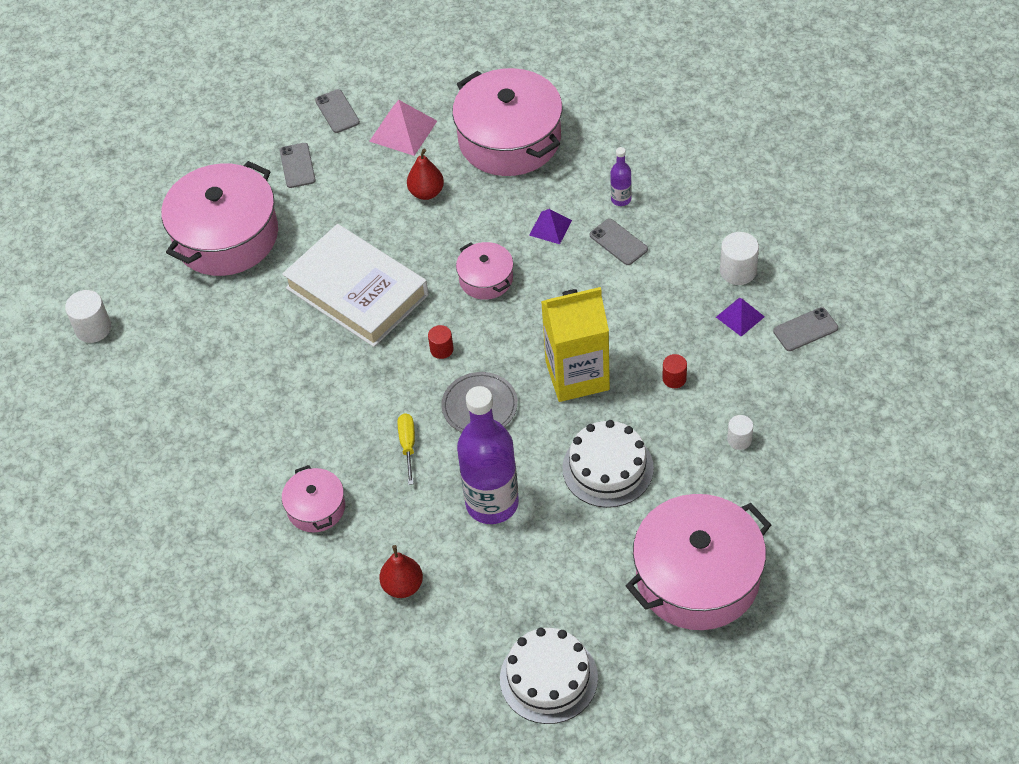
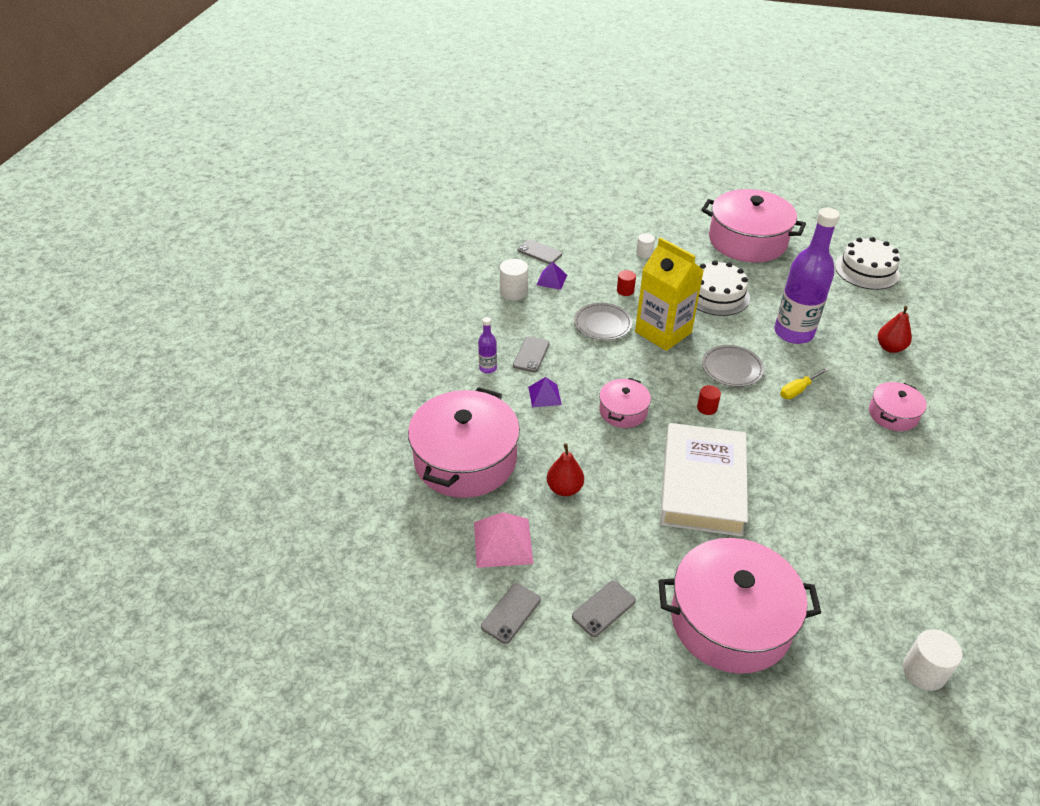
camera: 125 degrees left, 10 degrees down
(628, 327) = (602, 324): none -> grey plate

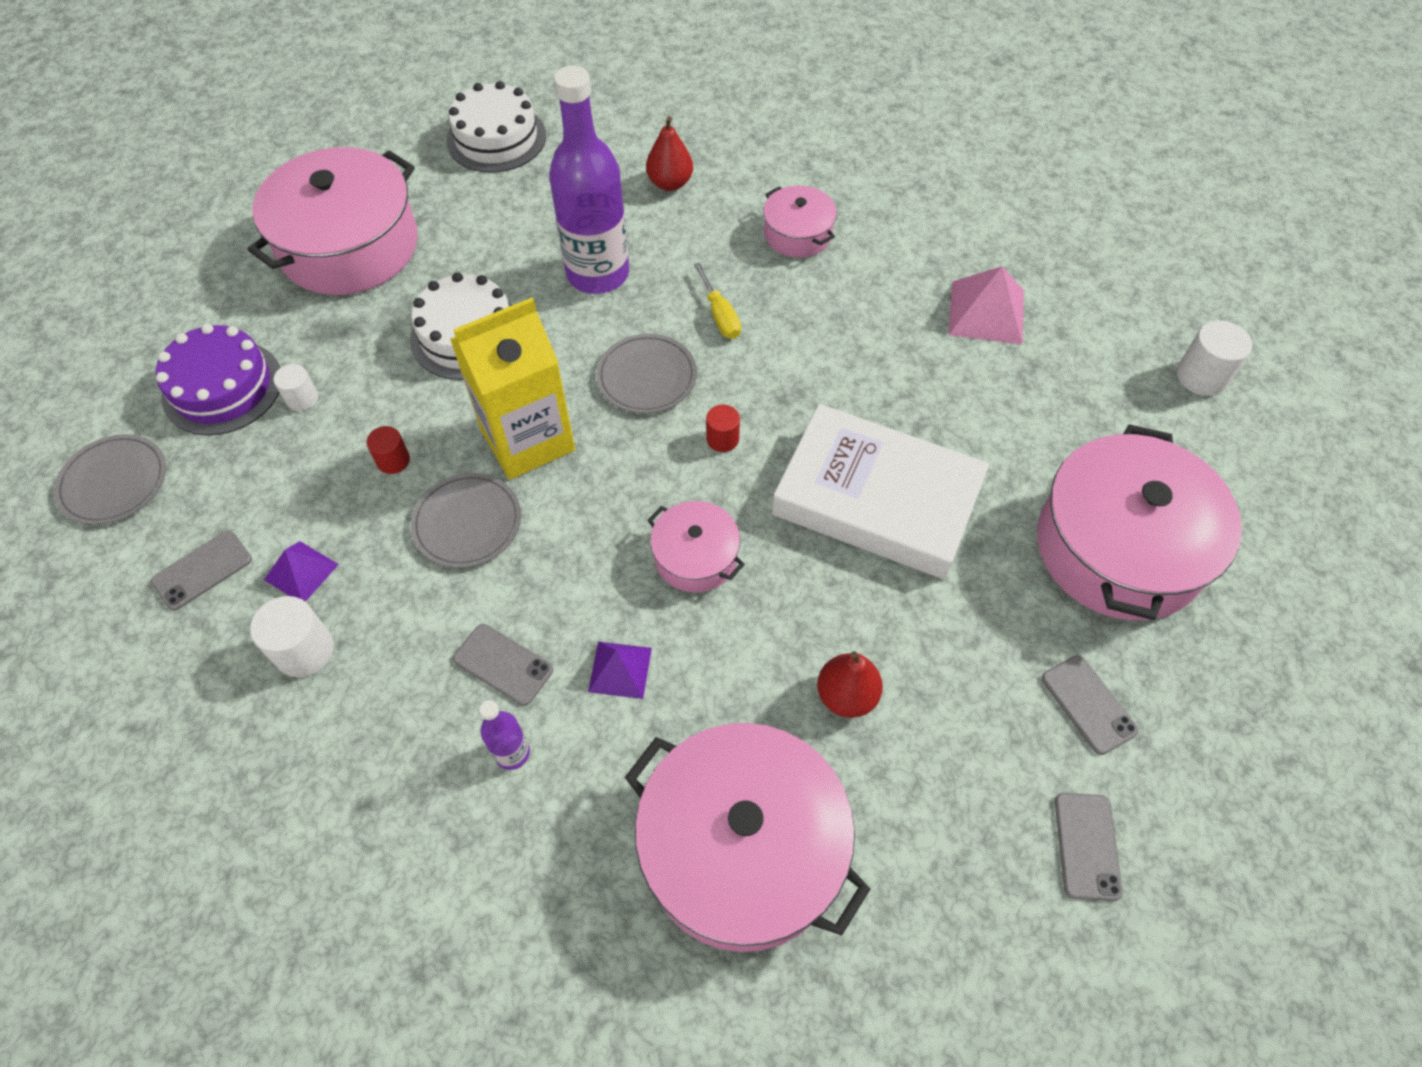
camera: 75 degrees left, 15 degrees up
(503, 542) = (944, 825): pink pyramid -> pink pyramid (986, 312)
(511, 613) = (1087, 846): grey phone -> grey phone turned 45 degrees clockwise
(571, 215) = (114, 482): none -> grey plate
(636, 228) = (222, 387): none -> purple cake

